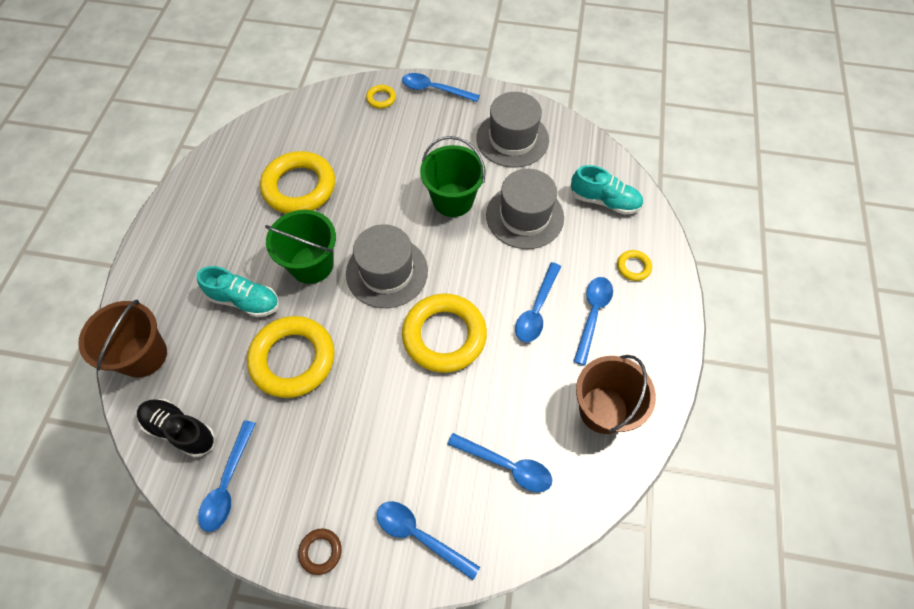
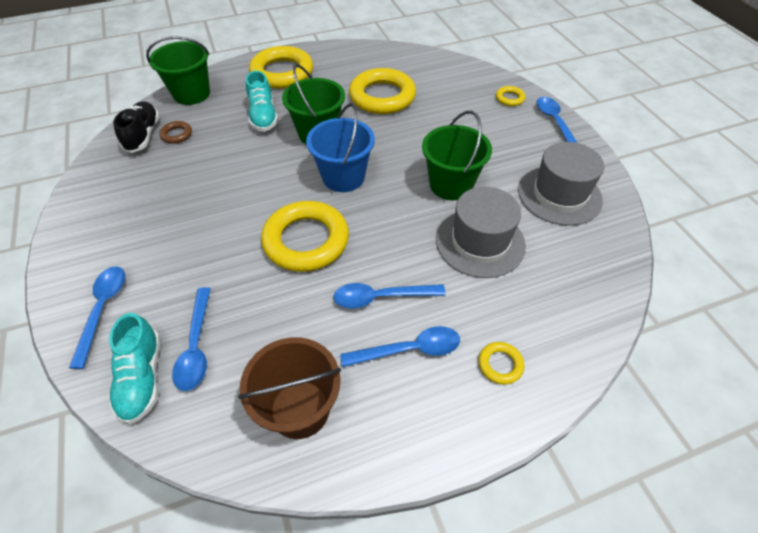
camera: 60 degrees right, 10 degrees down
(143, 355) = (191, 94): brown bucket -> green bucket
(228, 483) = (111, 176): blue spoon -> none
(293, 359) = (229, 162): yellow ring -> yellow ring (282, 73)
(320, 551) = (71, 251): brown ring -> brown ring (176, 135)
(387, 272) = (343, 177): grey hat -> blue bucket
(604, 201) = (561, 300): turquoise shoe -> turquoise shoe (142, 378)

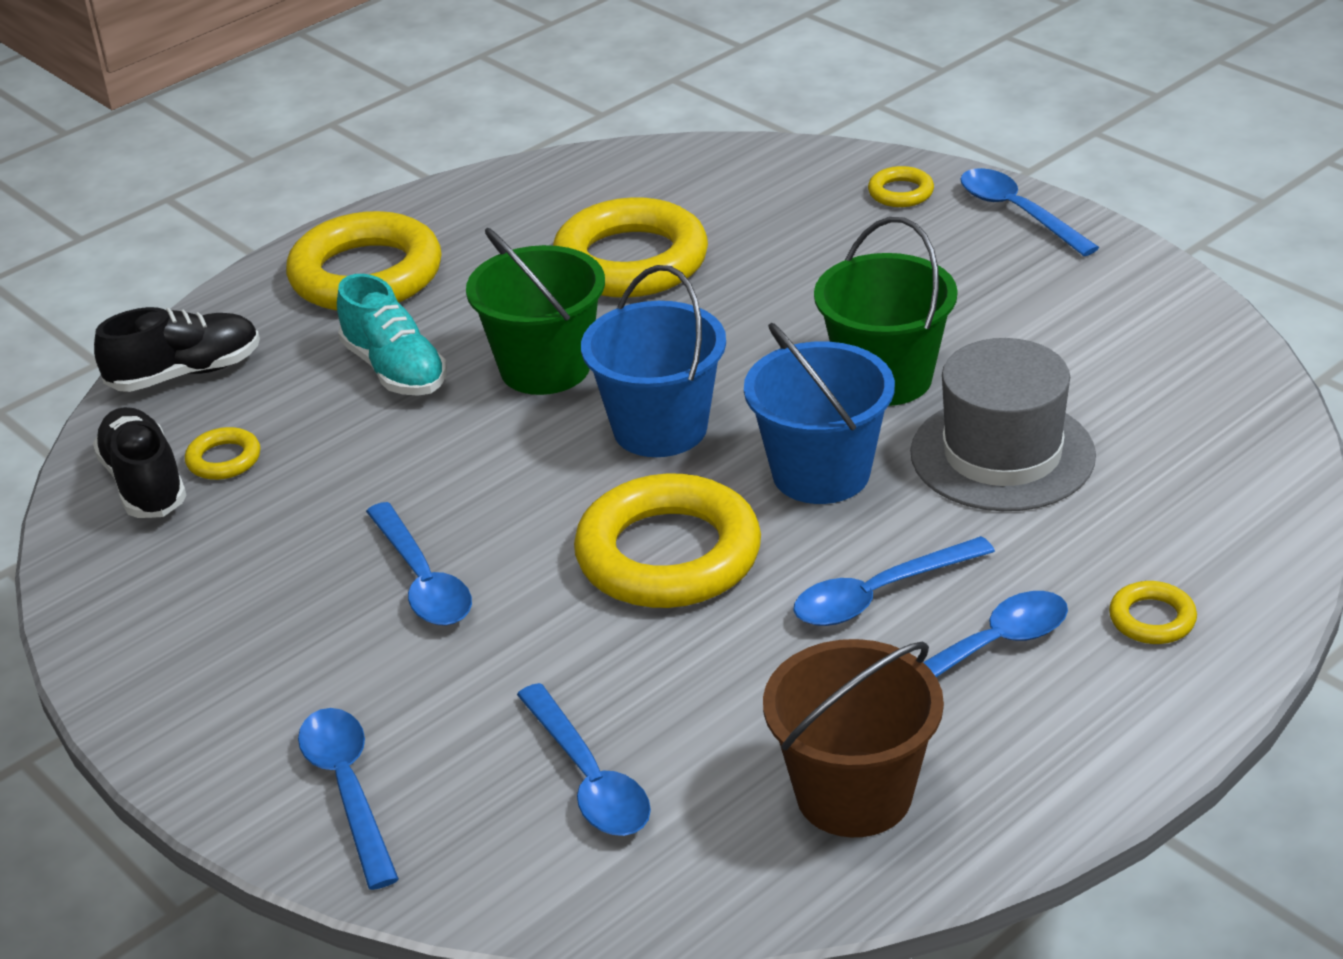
camera: 20 degrees left, 15 degrees down
(142, 378) = (525, 855): turquoise shoe -> none
(176, 135) = (224, 459): brown ring -> yellow ring
(191, 94) = (185, 373): green bucket -> black shoe
(205, 216) = (422, 580): none -> blue spoon
(395, 223) = (821, 473): none -> blue bucket
(559, 195) = (1100, 335): grey hat -> none

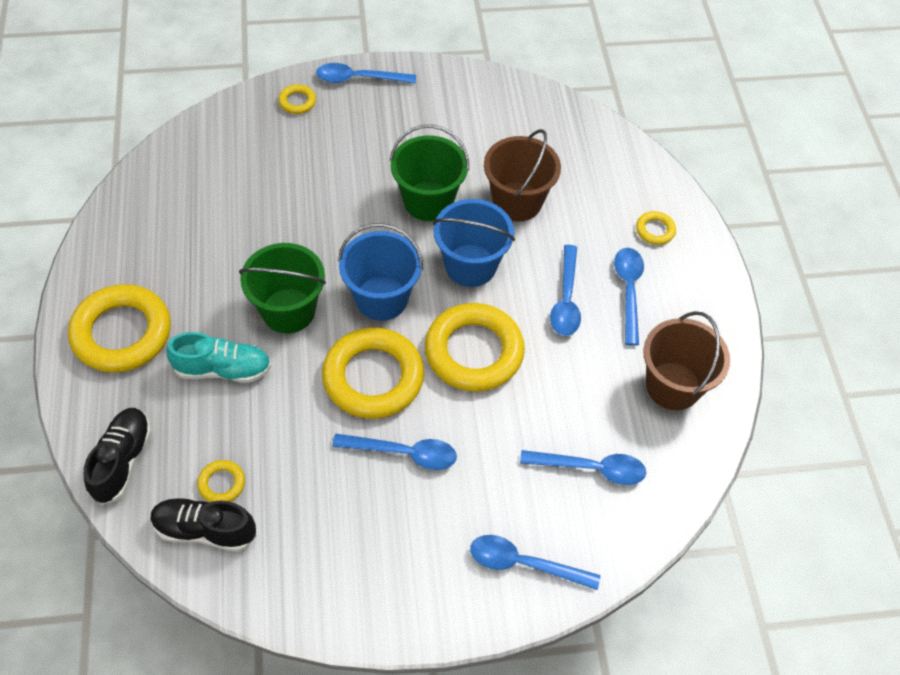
camera: 60 degrees left, 20 degrees up
(631, 261) = (237, 226): yellow ring -> yellow ring (373, 377)
(1002, 454) = (517, 202): grey hat -> brown bucket

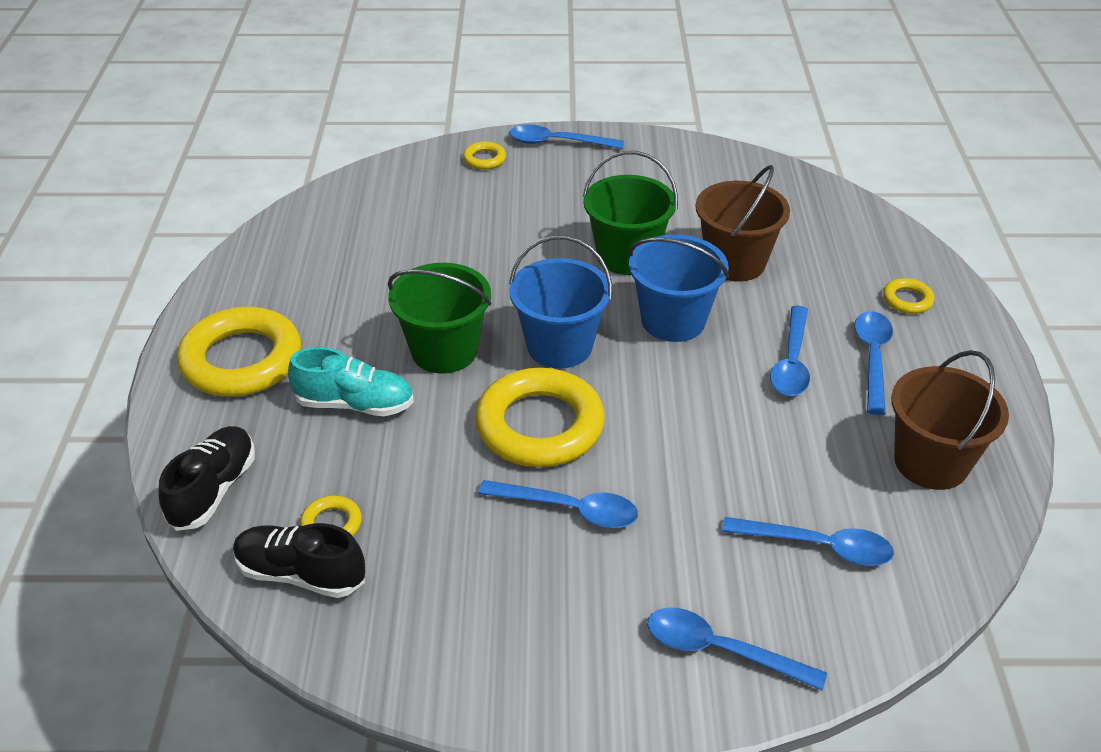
camera: 10 degrees right, 15 degrees down
(474, 352) = (670, 408): yellow ring -> none

